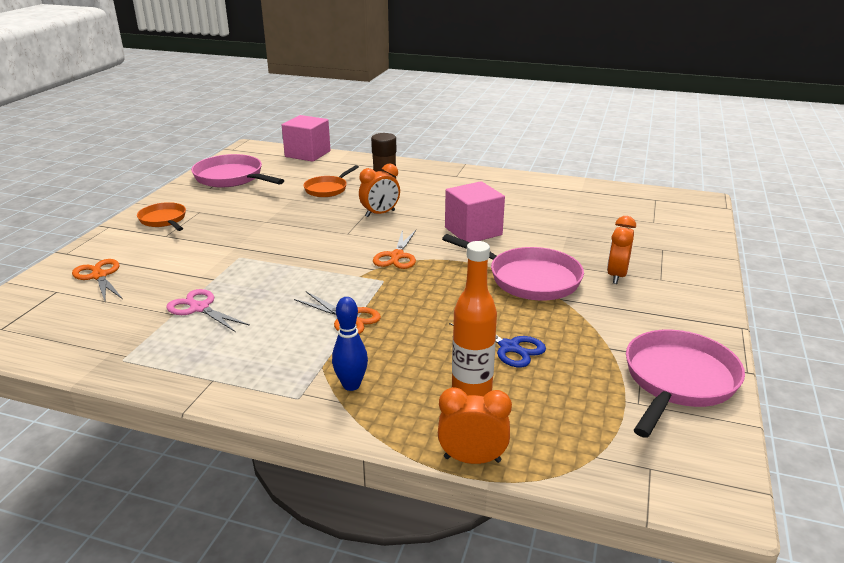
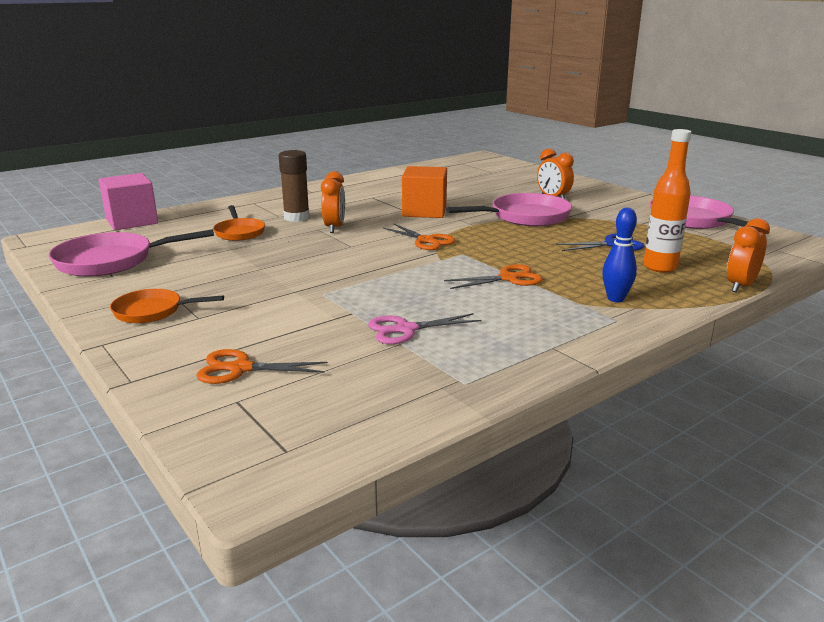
camera: 55 degrees left, 5 degrees down
(473, 231) = (424, 211): pink cube -> orange cube

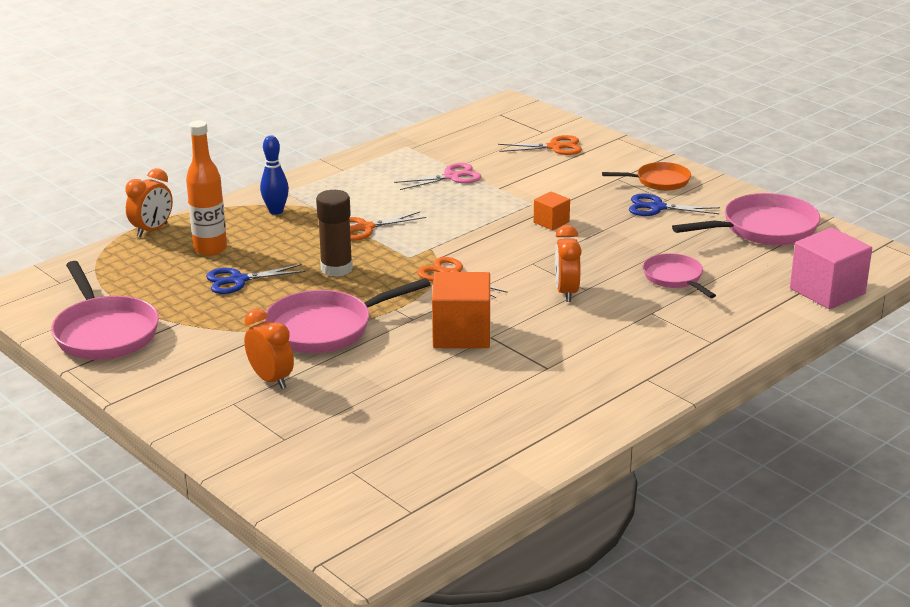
camera: 175 degrees right, 5 degrees up
(189, 283) = (657, 207): none -> blue scissors
(239, 232) = (675, 278): orange pan -> pink pan
(296, 217) = (626, 310): brown glue stick -> brown glue stick (336, 269)
(313, 275) = (551, 222): none -> orange cube

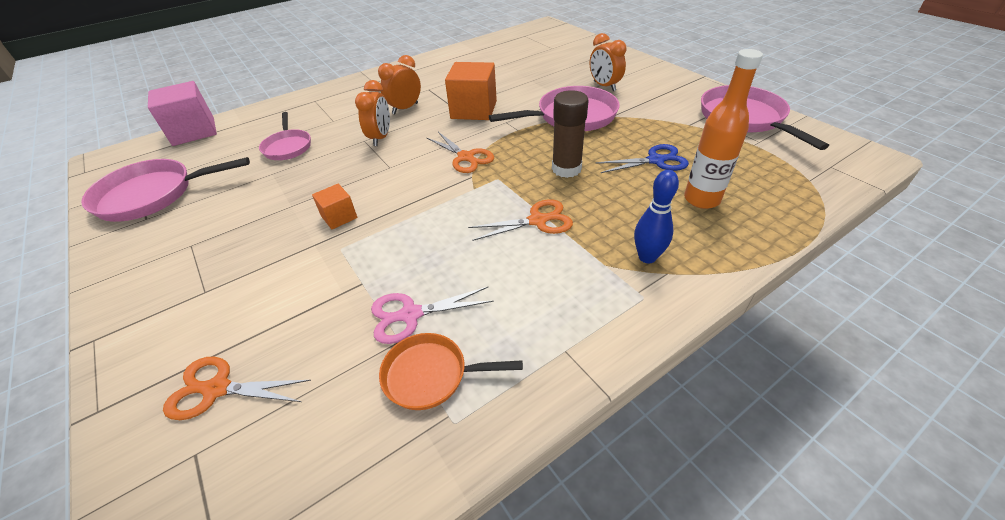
camera: 170 degrees left, 15 degrees up
(152, 230) = (788, 233): orange clock -> orange clock (405, 108)
(657, 207) = (214, 232): blue scissors -> none
(659, 181) = (162, 281): orange pan -> orange pan (431, 375)

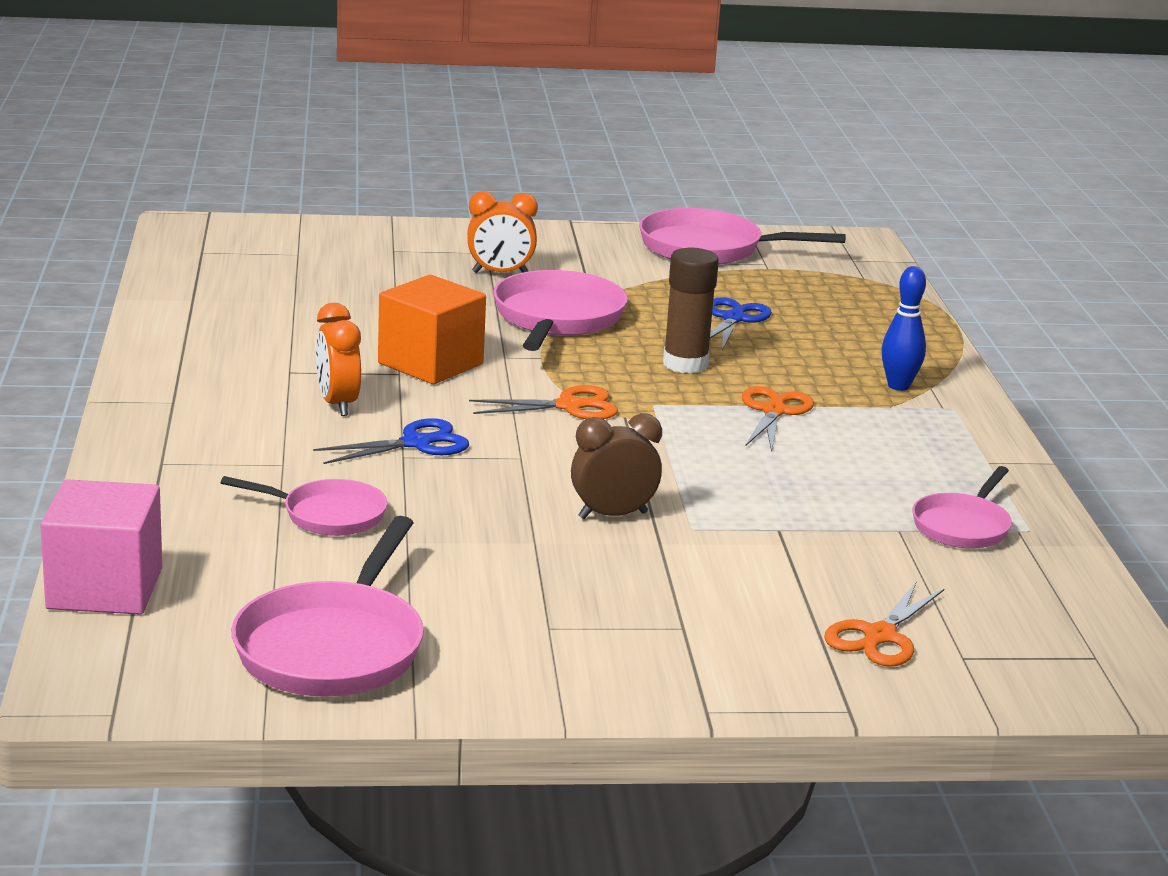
camera: 65 degrees left, 20 degrees down
(339, 217) = (613, 515): orange cube -> brown clock
(380, 138) = (416, 443): orange clock -> blue scissors
(411, 315) = (865, 515): pink scissors -> none
(431, 375) = (962, 526): orange pan -> pink pan
(701, 199) = (836, 329): orange bottle -> none

